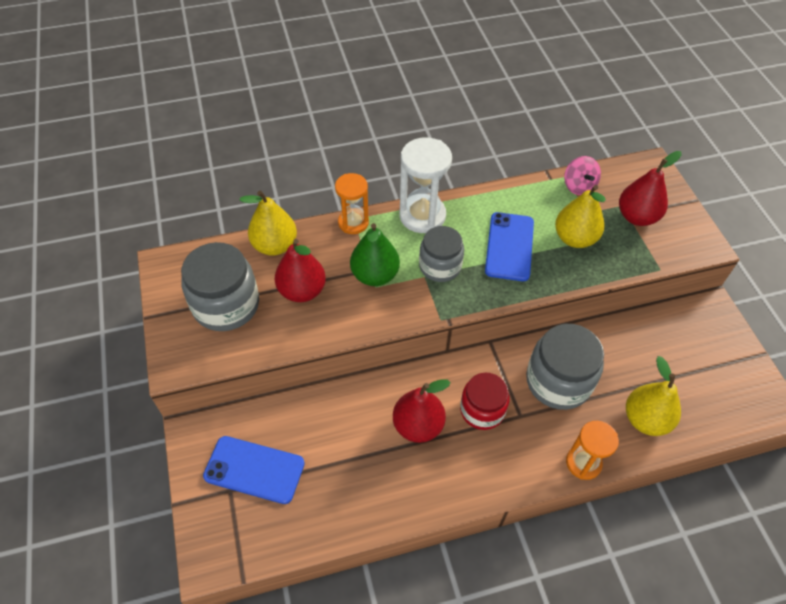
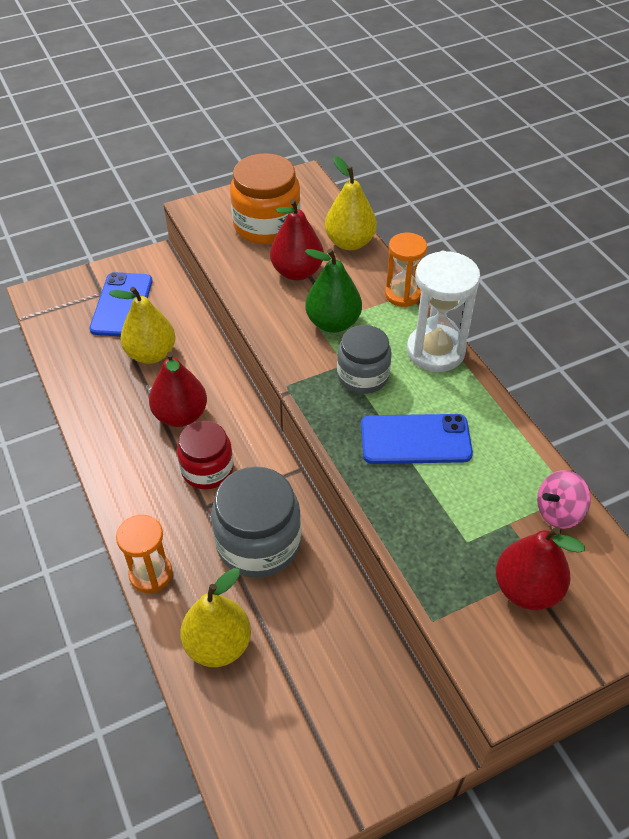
camera: 80 degrees right, 5 degrees down
(226, 305) = (266, 225): grey jar -> orange jar
(575, 238) = (455, 511): yellow pear -> yellow pear (151, 354)

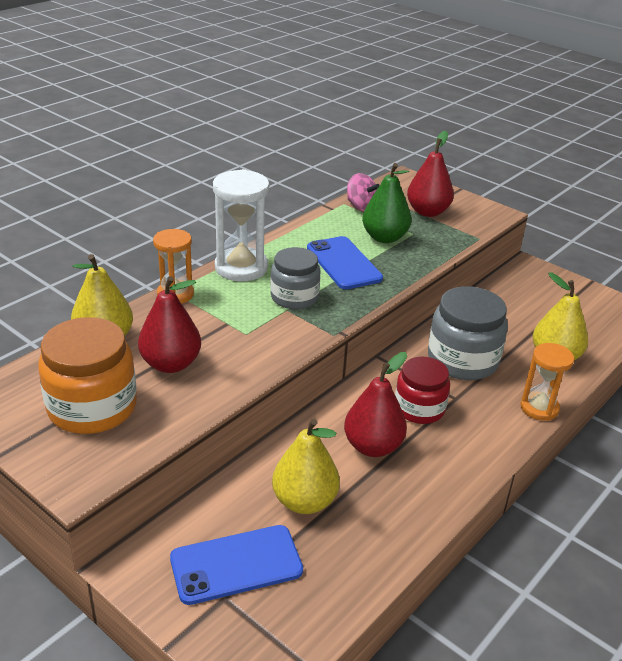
camera: 115 degrees left, 15 degrees down
(333, 323) = (237, 325): green pear -> green pear (384, 237)

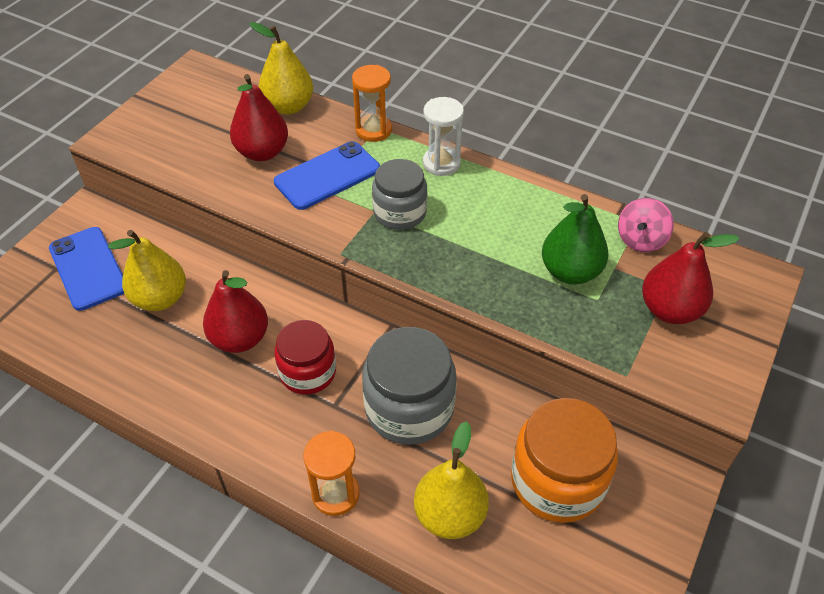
camera: 80 degrees right, 15 degrees up
(92, 407) = (196, 124): orange jar -> orange jar (557, 481)
(241, 268) = (441, 163): white hourglass -> white hourglass, size x0.65
(343, 263) = (488, 242): blue phone -> blue phone (327, 176)

